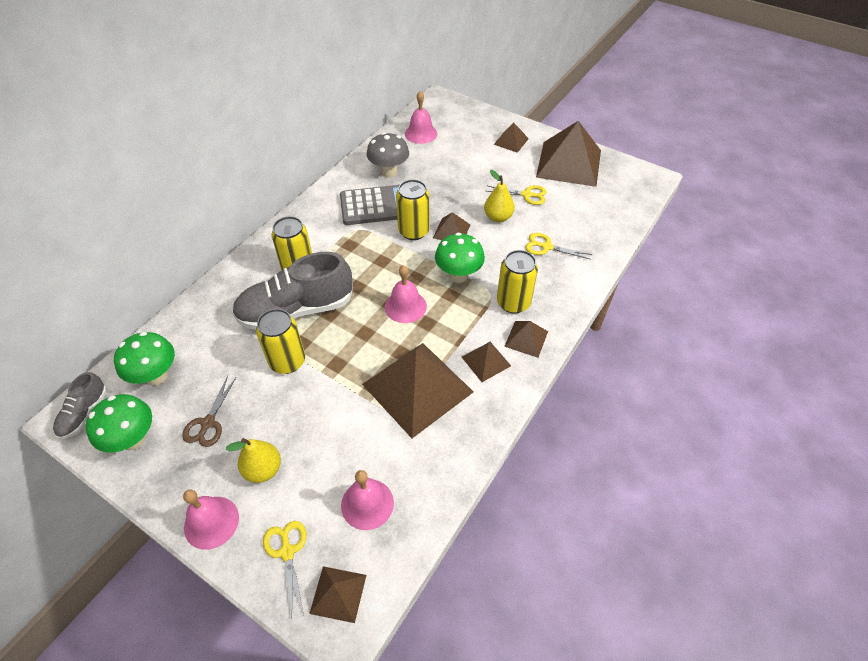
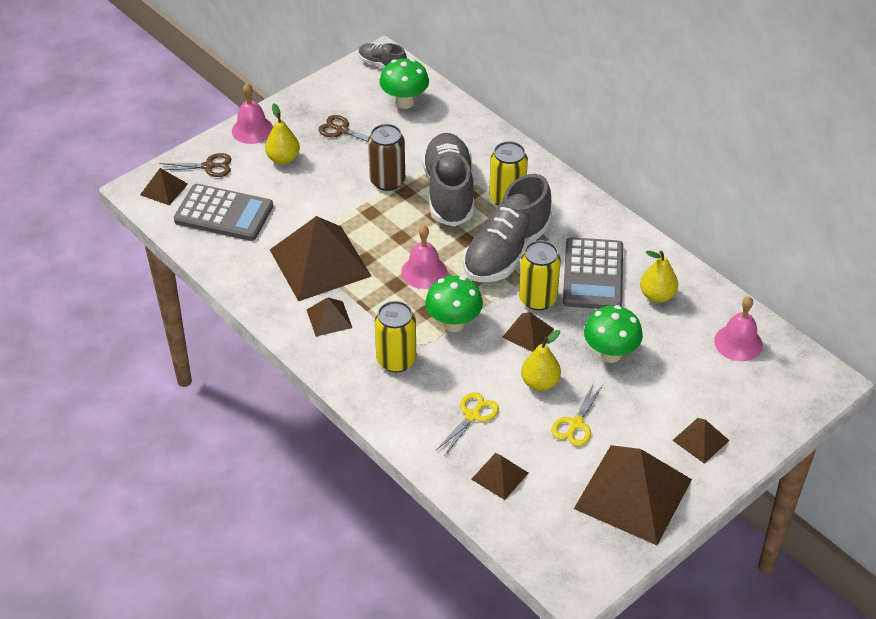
camera: 105 degrees right, 5 degrees down
(133, 439) = (345, 90): green mushroom -> green mushroom (610, 354)
(287, 361) = (387, 181): yellow can -> brown can
(287, 551) = (209, 166): yellow scissors -> brown scissors
(365, 258) = (506, 252): none -> grey shoe
(367, 504) = (224, 213): pink bell -> grey calculator
(389, 172) = (657, 295): grey mushroom -> yellow pear
(526, 338) = (344, 357): brown pyramid -> brown pyramid (500, 476)

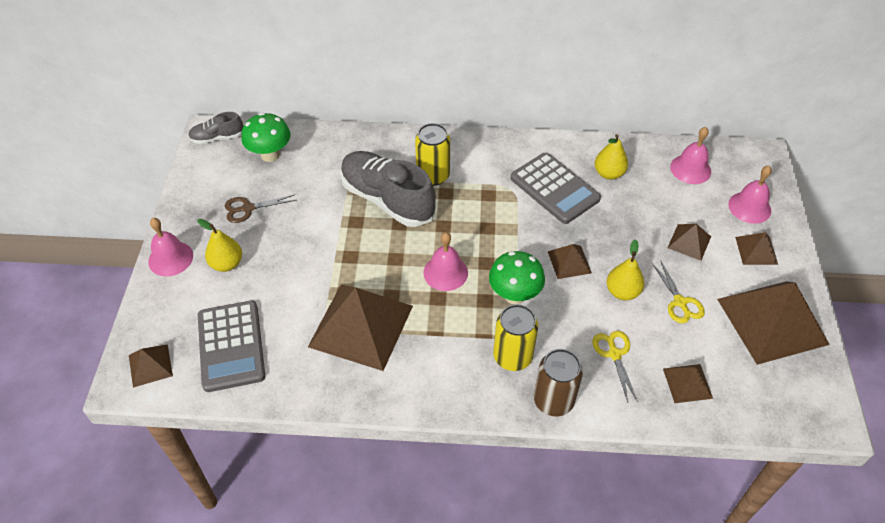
camera: 45 degrees left, 5 degrees up
(209, 166) = (169, 316): brown scissors -> none
(224, 213) = (231, 346): grey calculator -> grey calculator turned 105 degrees clockwise
(329, 318) = (424, 365): brown pyramid -> brown pyramid (689, 242)
(387, 181) = (332, 223): brown can -> brown can (553, 400)
(506, 252) = (481, 214): grey shoe -> none
(537, 299) = (544, 232): yellow can -> none
(610, 354) = (635, 235): green mushroom -> none
(747, 407) = (749, 207): none -> pink bell

